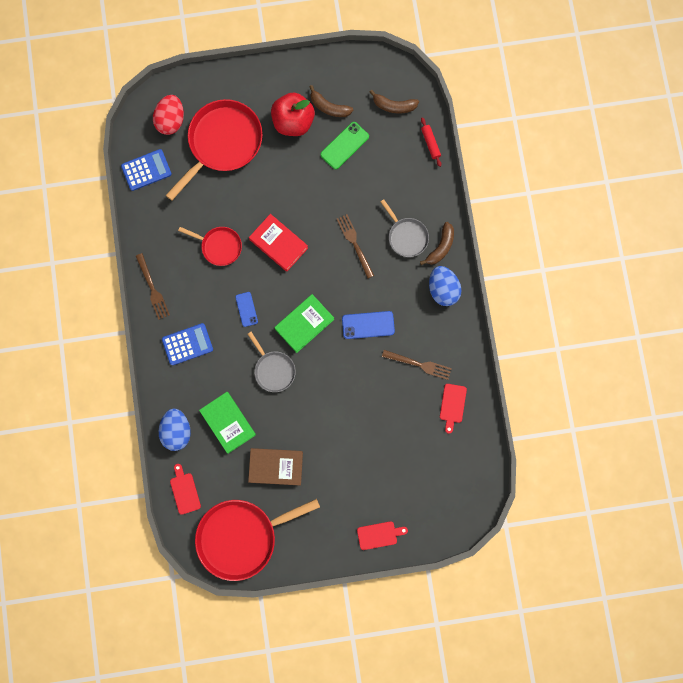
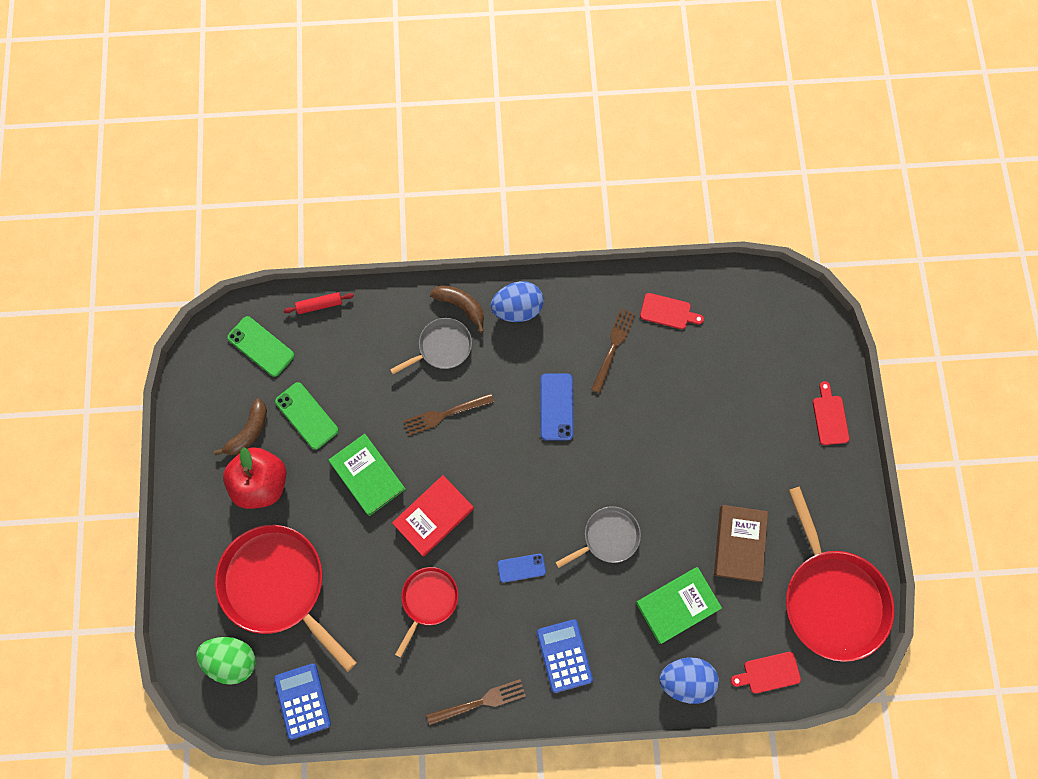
camera: 85 degrees left, 5 degrees down
(171, 120) = (233, 658): red egg -> green egg
(304, 324) = (548, 490): green book -> green book (368, 475)
(394, 106) = (261, 346): brown banana -> green phone

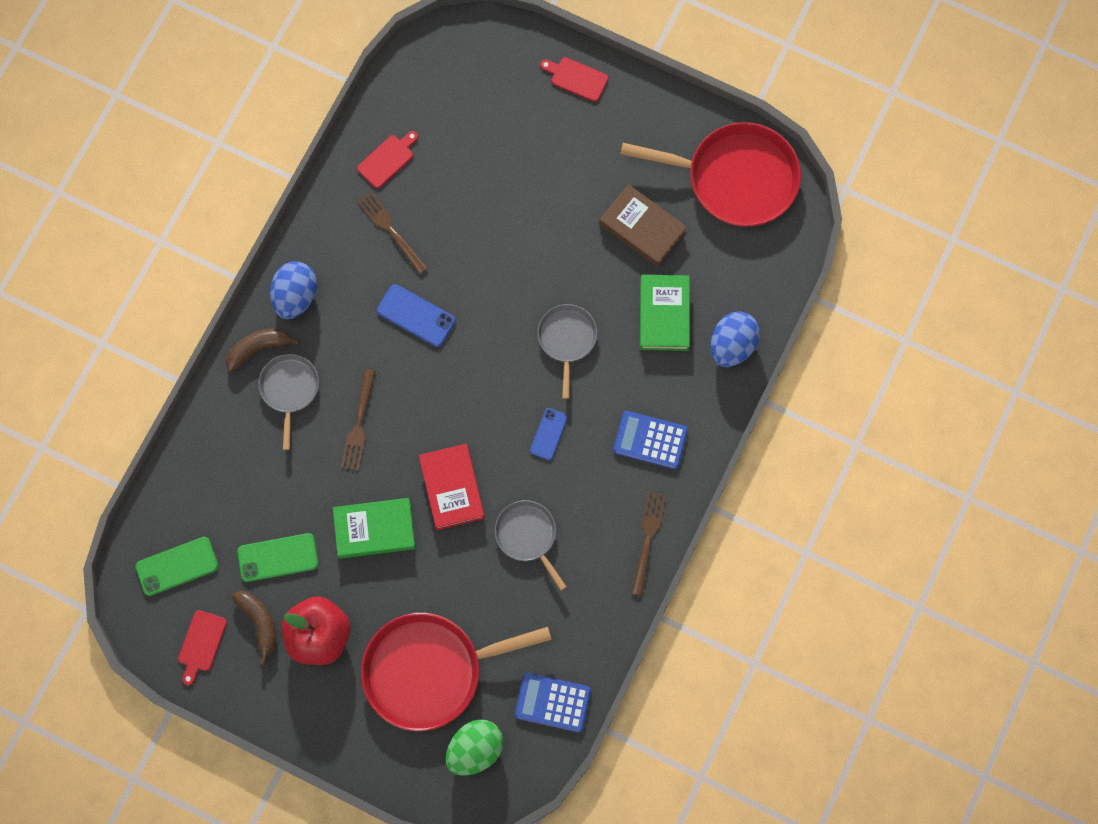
camera: 60 degrees left, 0 degrees up
(320, 305) = (170, 485): red rolling pin -> none
(428, 599) = (527, 535): red pan -> grey pan
(768, 673) = (768, 271): red cutting board -> red cutting board (201, 644)

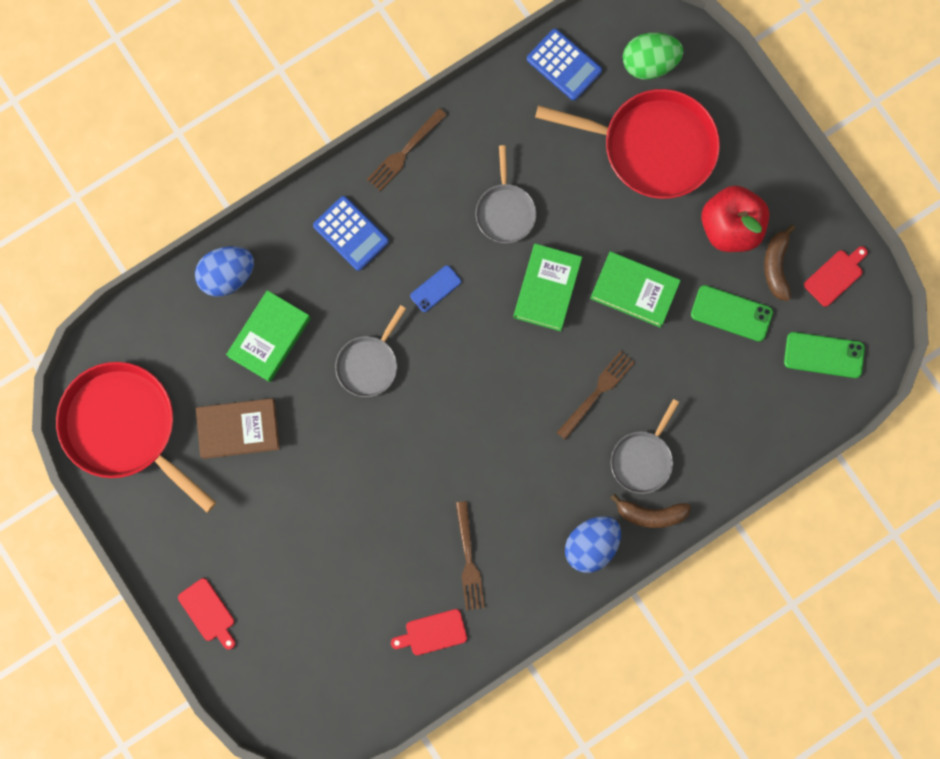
camera: 150 degrees left, 5 degrees up
(416, 315) = (491, 463): blue phone -> none
(452, 488) = (547, 289): red book -> green book
(642, 228) = (239, 429): brown book -> brown book turned 75 degrees counterclockwise

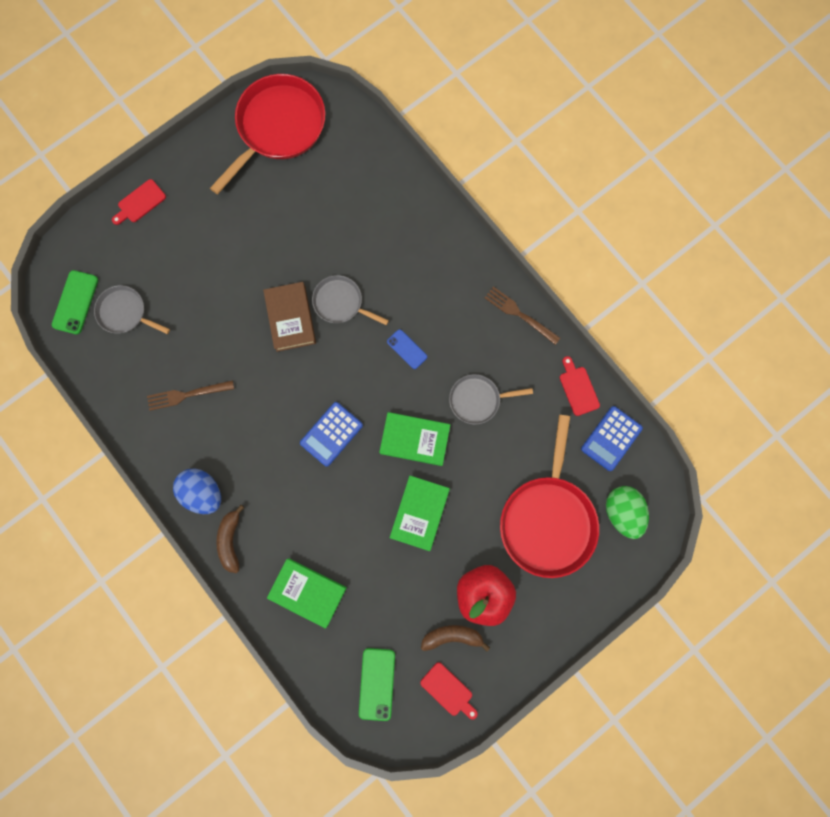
camera: 85 degrees right, 0 degrees up
(228, 275) = (403, 189): blue egg -> none
(239, 429) = (282, 210): brown book -> brown book (291, 318)
(269, 337) = (356, 225): green book -> green book (308, 592)
(351, 233) = (446, 278): blue calculator -> blue calculator (331, 434)
(432, 633) = (129, 371): red cutting board -> red cutting board (578, 388)
(597, 392) = (330, 488): brown fork -> none
(642, 459) = (276, 530): grey pan -> grey pan (125, 312)
(731, 313) = (407, 598): green phone -> green phone (75, 302)

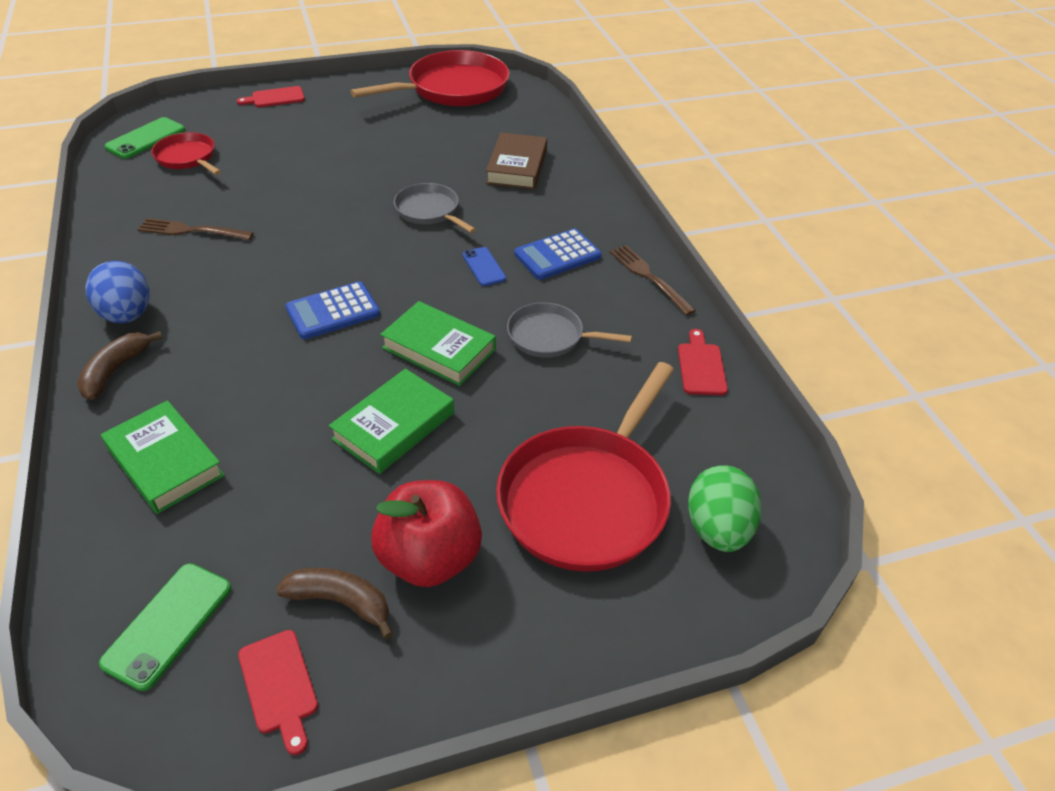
camera: 20 degrees right, 35 degrees down
(125, 312) = (187, 157): grey pan -> red pan
(291, 318) = (362, 207): brown book -> brown book (517, 166)
(611, 438) = (732, 434): blue calculator -> blue calculator (557, 255)

